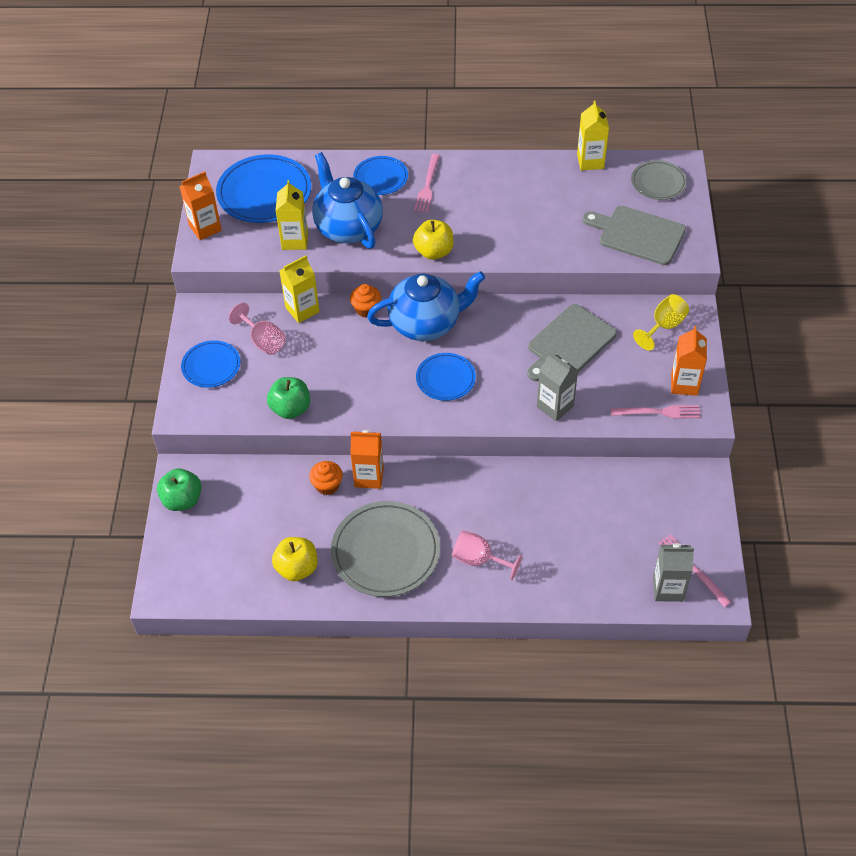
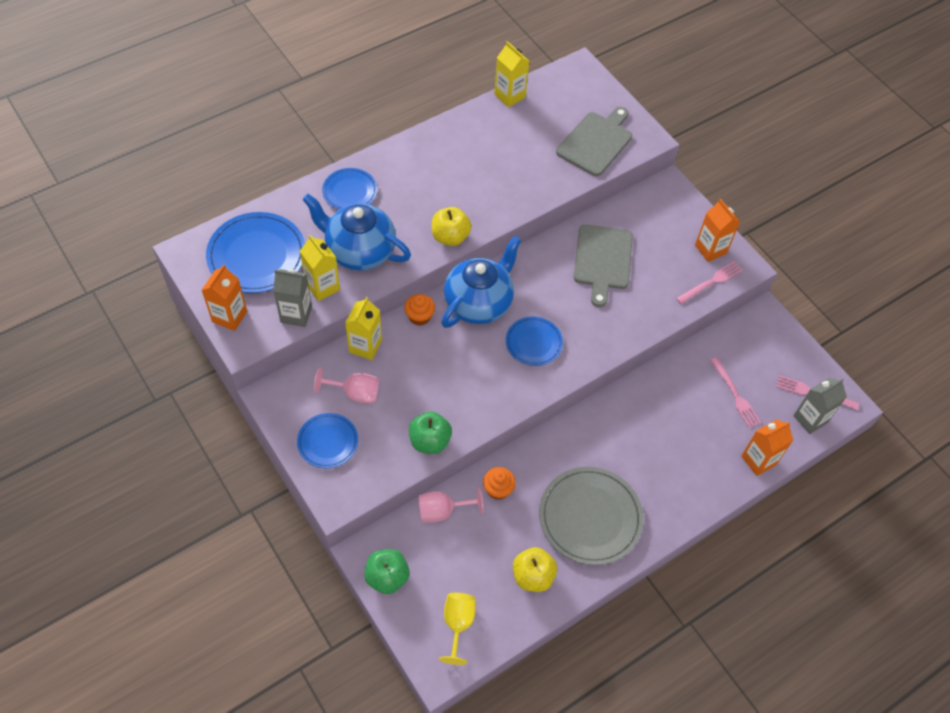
camera: 40 degrees left, 5 degrees up
(369, 477) = (525, 461): orange carton -> orange carton (758, 460)
(427, 186) = (396, 180): pink fork -> pink fork (735, 395)
(479, 559) = (664, 479): pink goblet -> pink goblet (442, 511)
(555, 406) = (634, 319): grey carton -> grey carton (296, 314)
(638, 234) = (596, 142): grey cutting board -> grey cutting board turned 135 degrees clockwise
(658, 182) = (575, 90): grey plate -> none
(664, 326) = (659, 209): yellow goblet -> yellow goblet (458, 624)

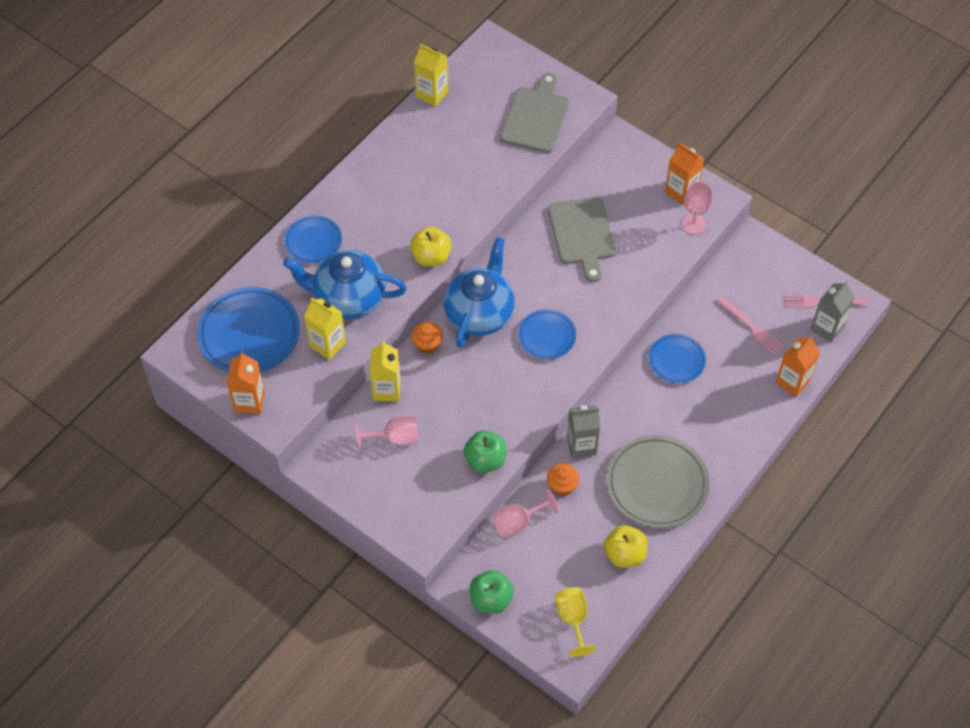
camera: 15 degrees left, 0 degrees up
(296, 314) = (313, 379): grey carton -> grey carton (581, 445)
(328, 442) = (389, 492): blue plate -> blue plate (676, 360)
(711, 282) = (693, 224): pink fork -> pink goblet

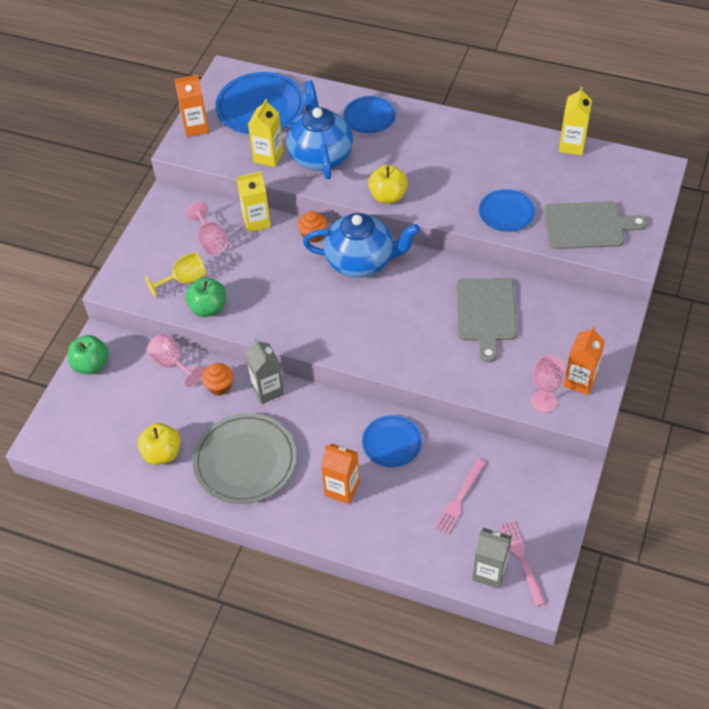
camera: 75 degrees right, 5 degrees down
(547, 336) = (357, 317): blue plate -> blue plate (506, 212)
(573, 619) = (86, 430): yellow goblet -> yellow goblet (184, 280)
(582, 234) = (486, 313): grey cutting board -> grey cutting board turned 60 degrees counterclockwise
(792, 381) = (407, 553): orange carton -> orange carton (342, 489)

